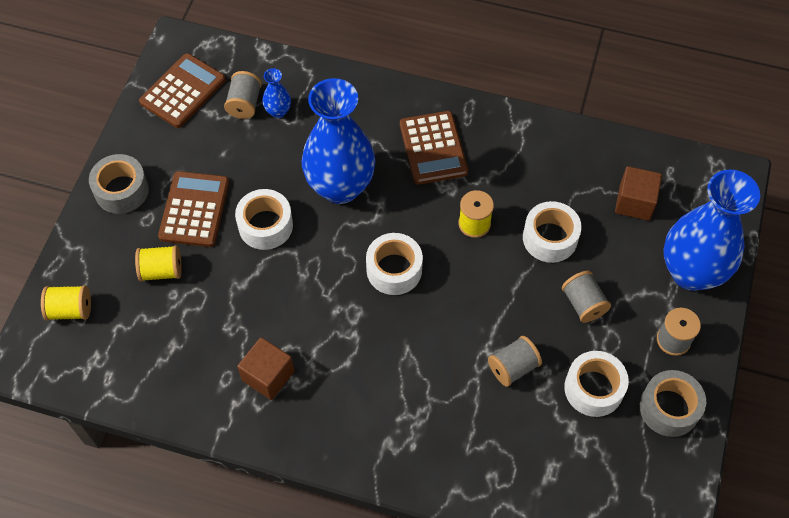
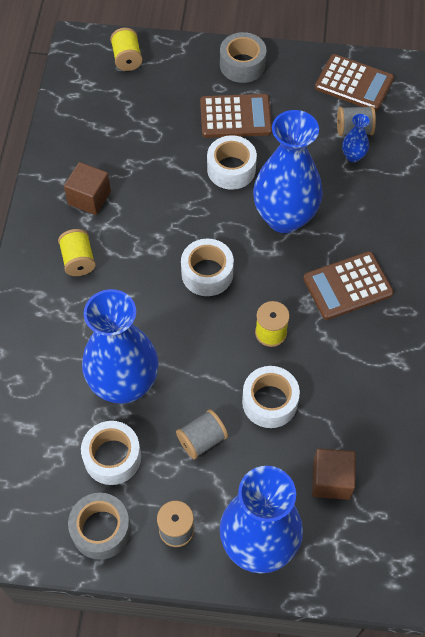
camera: 80 degrees right, 0 degrees up
(161, 271) = (173, 107): yellow spool -> yellow spool (78, 260)
(513, 367) = (124, 384): grey spool -> blue vase

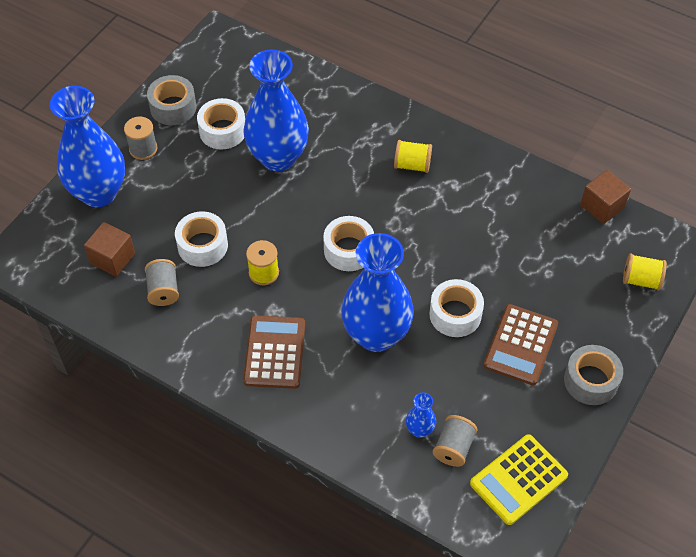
camera: 115 degrees right, 5 degrees down
(89, 198) = (475, 193): brown cube -> brown cube (602, 206)
(202, 440) = (200, 189): grey spool -> grey spool (163, 290)
(354, 83) = (518, 480): brown calculator -> yellow calculator

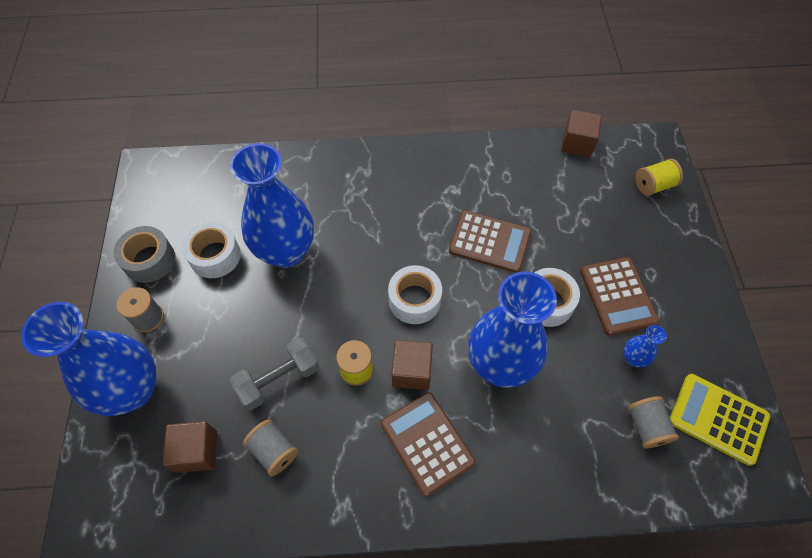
camera: 35 degrees left, 5 degrees up
(202, 245) = (278, 379): white tape -> grey dumbbell
(304, 298) = (411, 371): none -> brown cube
(412, 165) = (407, 192): yellow spool -> none
(419, 430) = (607, 430): blue vase -> blue vase (633, 358)
(448, 242) = (489, 242): none -> brown calculator
(518, 480) = (718, 419): yellow calculator -> yellow calculator turned 105 degrees clockwise
(591, 381) = (692, 292): grey tape -> none

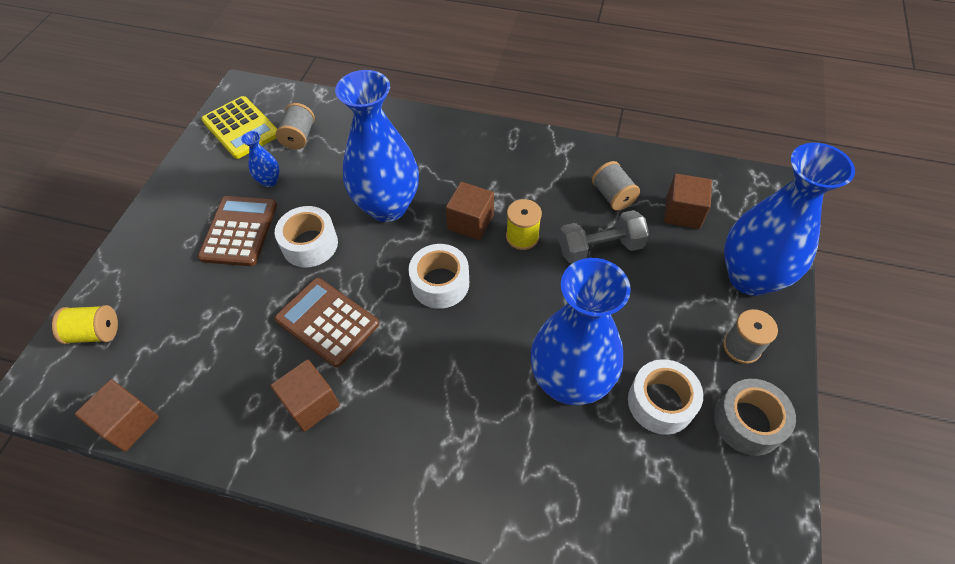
camera: 160 degrees left, 5 degrees down
(427, 443) = (480, 170): brown calculator -> none
(466, 186) = (311, 404): none -> brown cube

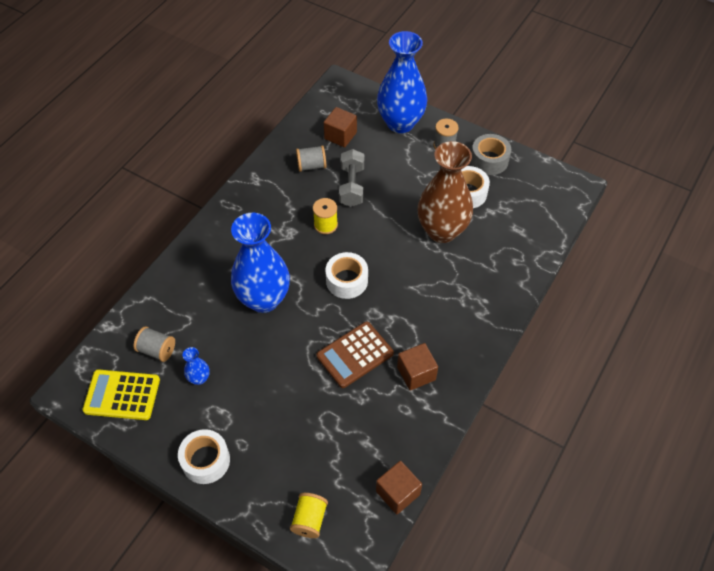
camera: 75 degrees left, 0 degrees up
(239, 231) = (246, 406): brown calculator -> none
(241, 128) = (122, 395): yellow calculator -> yellow calculator turned 150 degrees counterclockwise
(310, 244) = (280, 357): white tape -> white tape (206, 460)
(470, 222) = (300, 251): brown cube -> none
(569, 381) = (442, 231): blue vase -> brown vase

